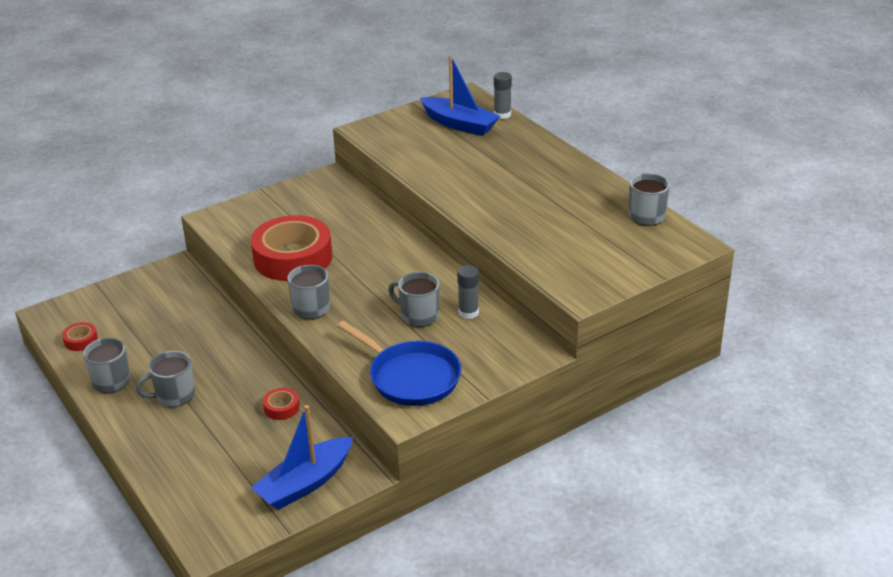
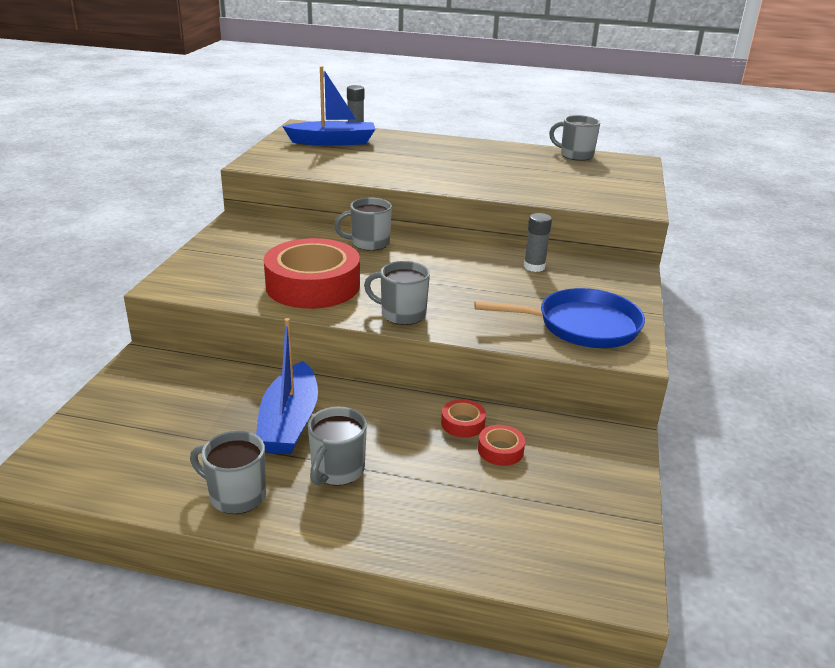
camera: 45 degrees left, 5 degrees down
(81, 340) = (128, 475): red tape -> red tape (500, 450)
(305, 483) = (595, 472): blue boat -> blue boat (289, 422)
(418, 316) = (502, 283): grey mug -> grey mug (369, 243)

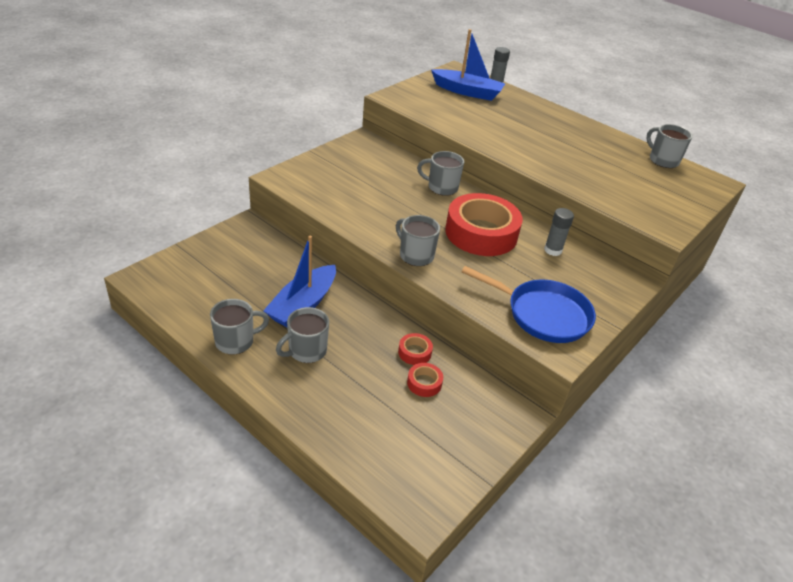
camera: 25 degrees right, 10 degrees up
(236, 495) = (235, 341): grey mug -> grey mug turned 105 degrees clockwise
(313, 285) = (373, 210): red tape -> red tape (481, 233)

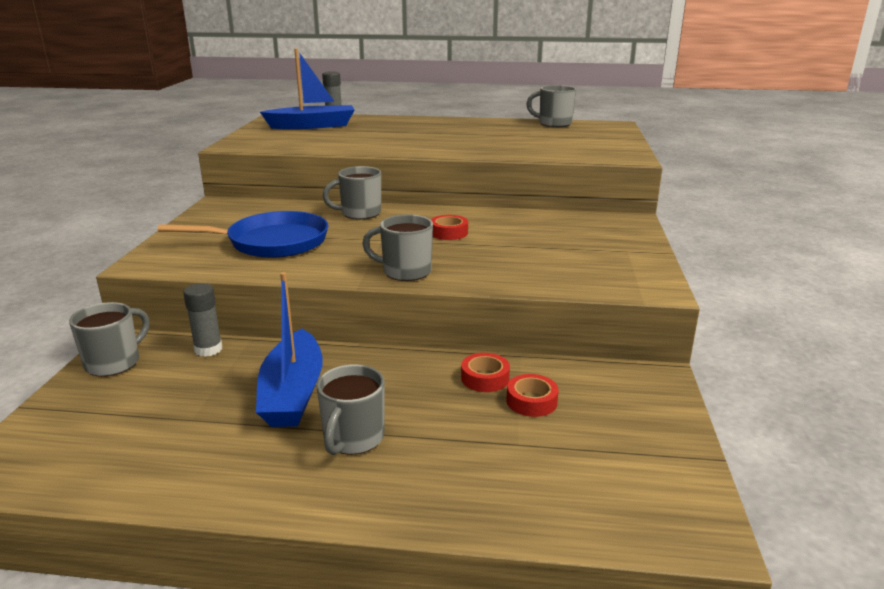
camera: 30 degrees left, 15 degrees down
(235, 341) = (237, 476): grey mug -> grey mug (114, 363)
(481, 233) = (449, 232): red tape -> red tape, size x0.41
(543, 314) = (596, 269): blue pan -> blue pan (272, 242)
(553, 250) = (533, 222): grey glue stick -> grey glue stick (208, 349)

